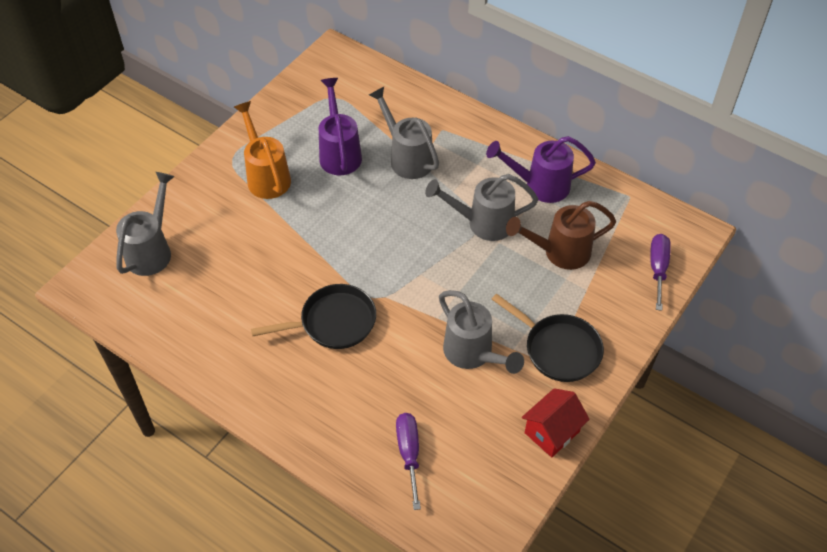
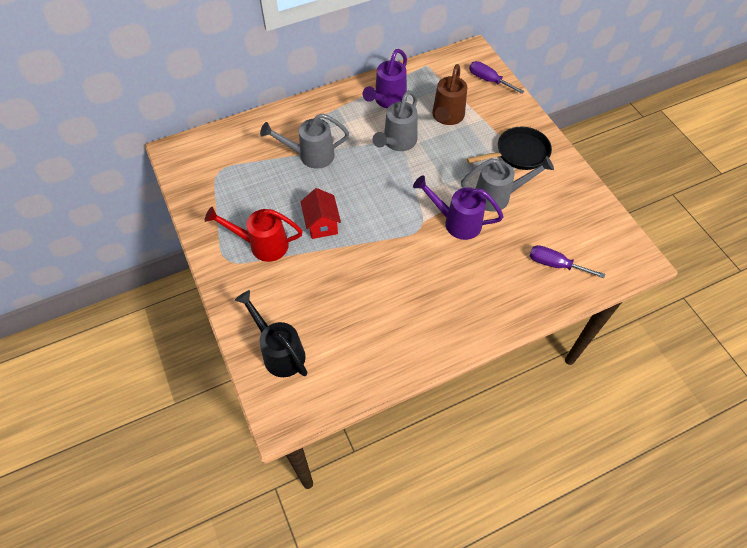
camera: 60 degrees left, 5 degrees up
(152, 250) = (280, 352): grey watering can -> black watering can
(266, 176) = (262, 245): orange watering can -> red watering can
(333, 322) = (426, 261): black pan -> none
(339, 153) = (275, 191): purple watering can -> purple watering can (456, 222)
(552, 432) = (576, 185): red house -> red house (322, 224)

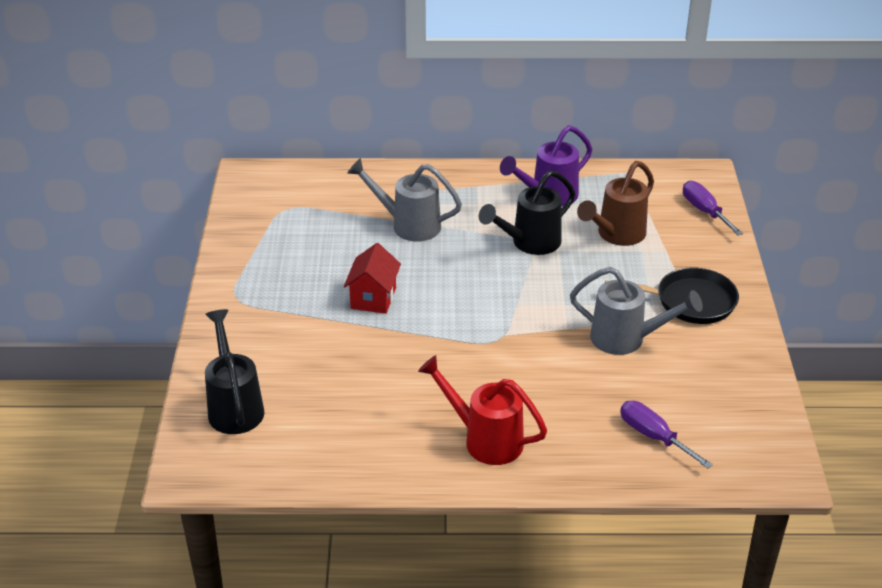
camera: 25 degrees right, 20 degrees down
(262, 245) = (287, 296): red watering can -> red watering can (485, 439)
(397, 142) = (530, 243): grey watering can -> black watering can
(456, 222) = (549, 349): purple watering can -> none

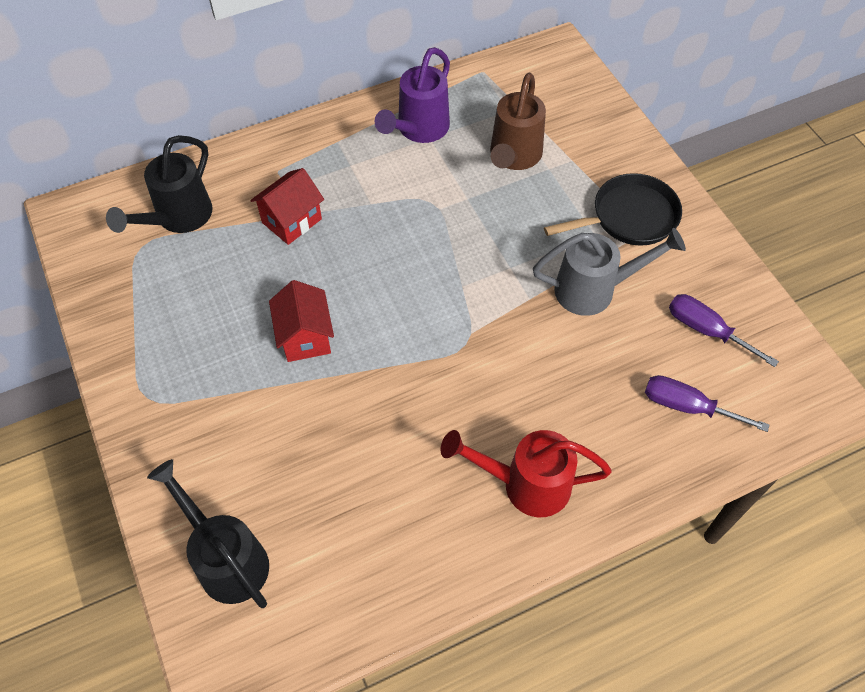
camera: 25 degrees left, 20 degrees up
(408, 225) = (291, 221): grey watering can -> red house
(530, 243) = (432, 199): black watering can -> black watering can (178, 218)
(705, 211) = (582, 96): purple screwdriver -> purple screwdriver (706, 330)

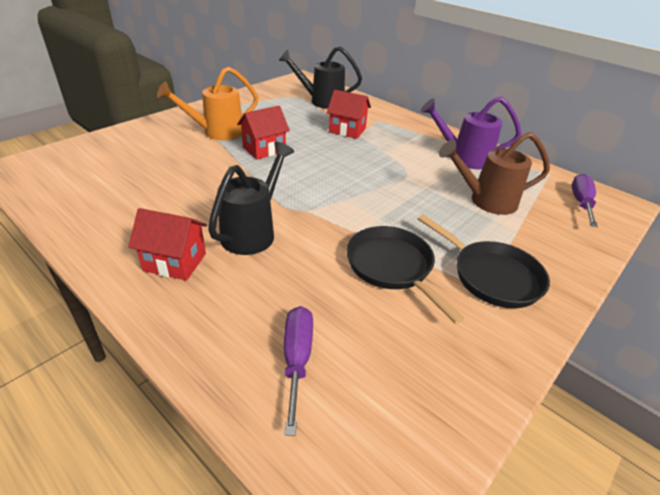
camera: 65 degrees right, 20 degrees down
(224, 385) = (217, 132): none -> orange watering can
(227, 559) = (98, 154): black watering can -> black watering can (253, 232)
(525, 484) = (175, 262): red watering can -> red house
(594, 290) = (392, 267): grey watering can -> black pan
(706, 330) = (402, 360): purple screwdriver -> purple screwdriver (581, 203)

